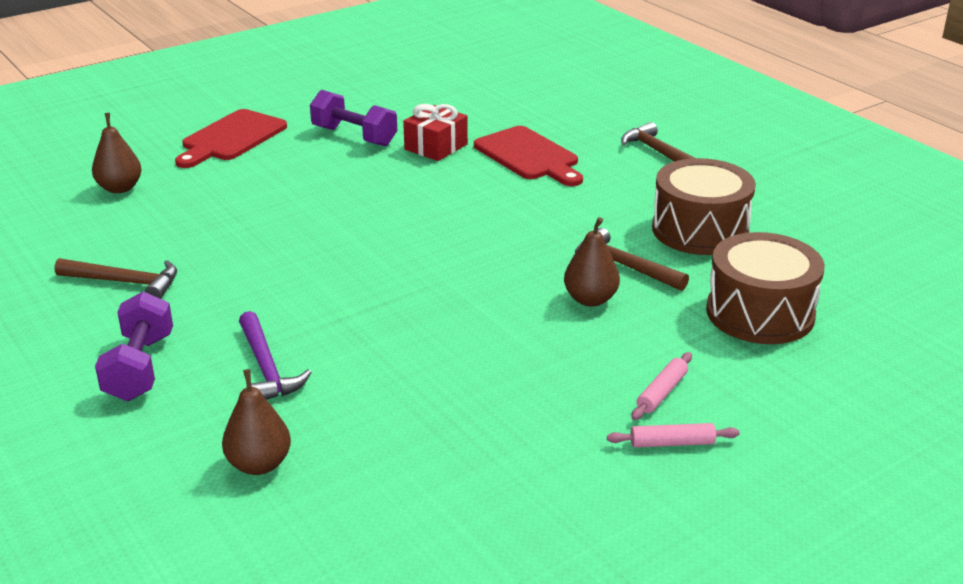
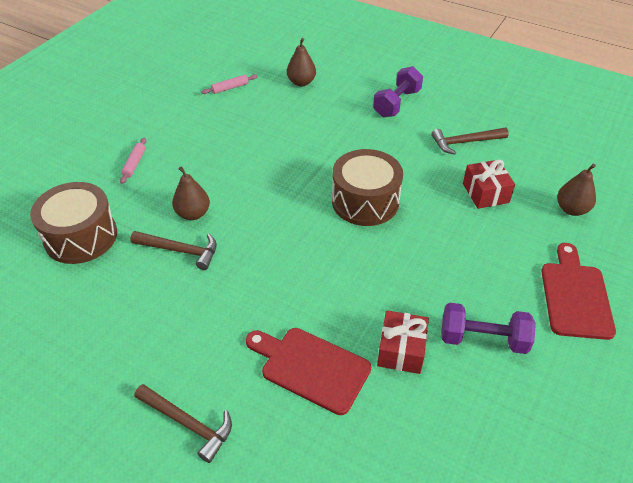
camera: 155 degrees right, 15 degrees up
(140, 367) = (397, 103): purple dumbbell -> purple dumbbell turned 60 degrees clockwise
(189, 225) = (485, 193): none -> red gift
(266, 368) = (339, 119): purple hammer -> none
(672, 443) = (124, 139): pink rolling pin -> pink rolling pin (230, 88)
(700, 230) = (131, 310): brown drum -> brown drum (365, 201)

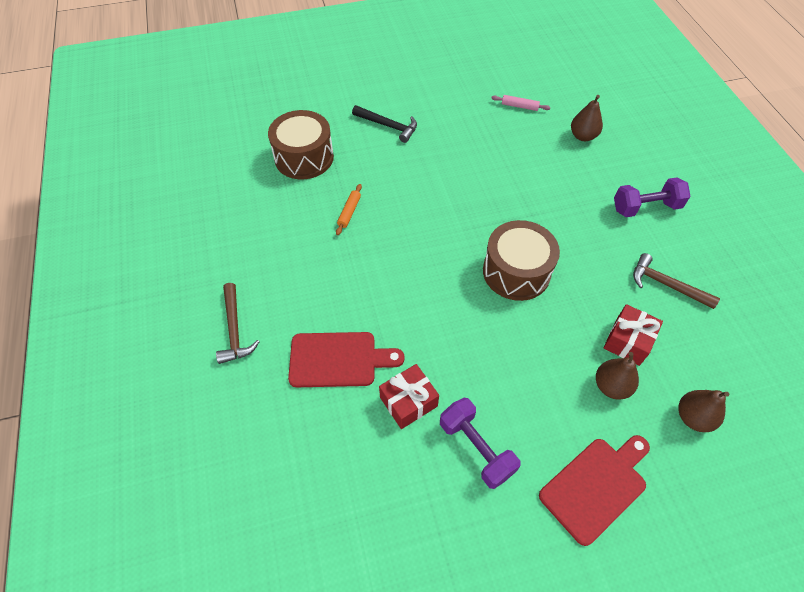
camera: 45 degrees right, 10 degrees up
(134, 164) = (388, 126): pink rolling pin -> black hammer
(180, 251) = (349, 212): brown hammer -> orange rolling pin
(193, 214) = (385, 191): brown pear -> brown pear (611, 386)
(311, 367) = (338, 359): red cutting board -> red cutting board turned 105 degrees clockwise

